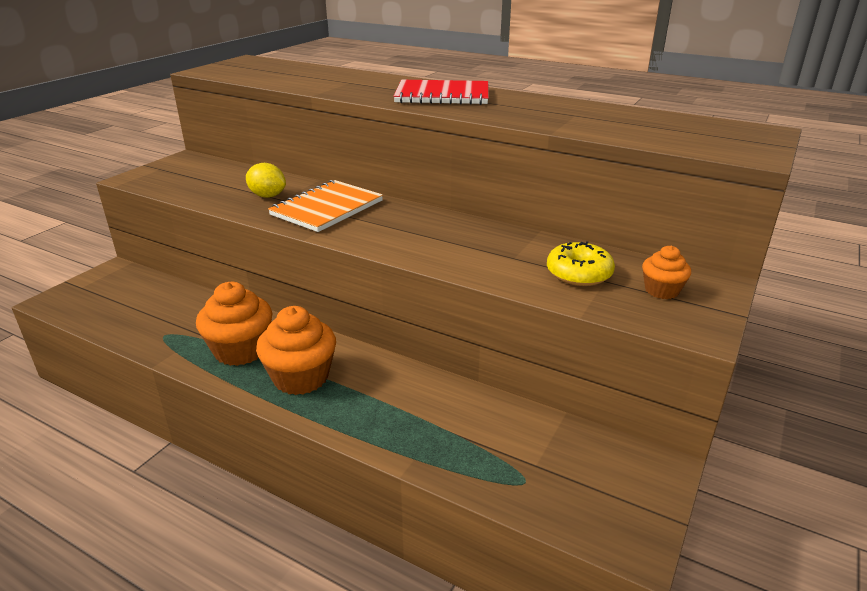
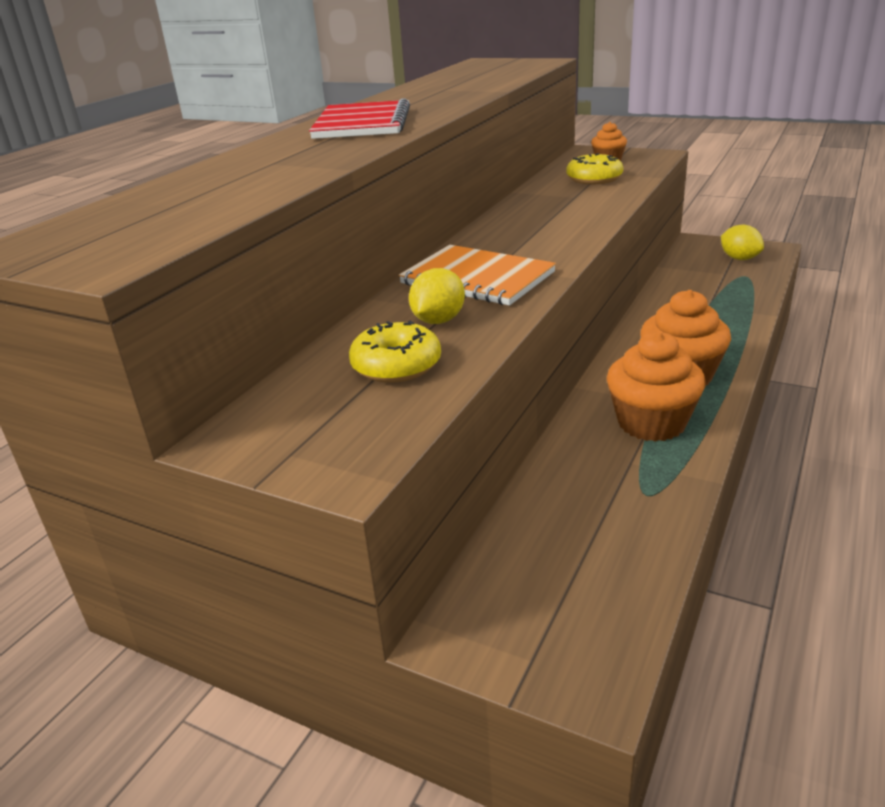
camera: 90 degrees left, 0 degrees up
(220, 186) = (396, 365): none -> yellow donut
(590, 494) = (739, 258): none -> yellow lemon

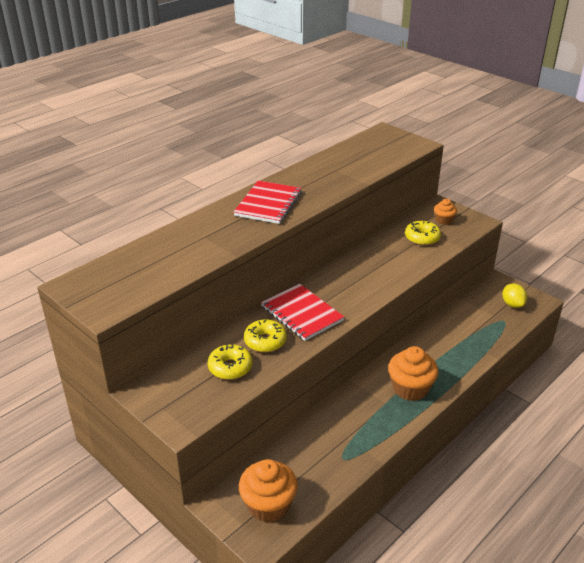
camera: 15 degrees right, 5 degrees up
(438, 320) = (265, 341): yellow lemon -> yellow donut
(477, 278) = (301, 313): orange notebook -> red notebook
(651, 423) = (373, 416): orange cupcake -> orange cupcake (268, 505)

